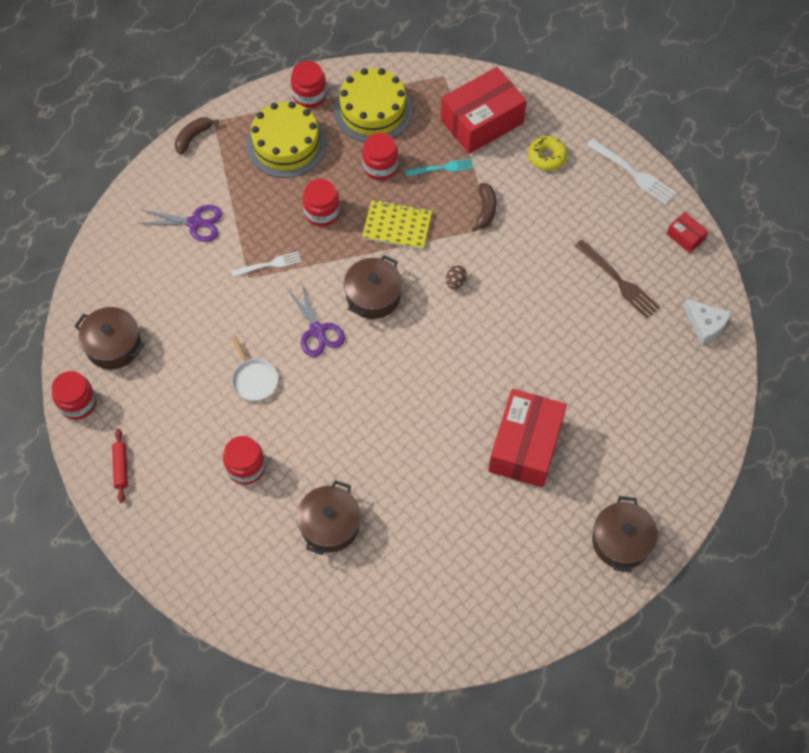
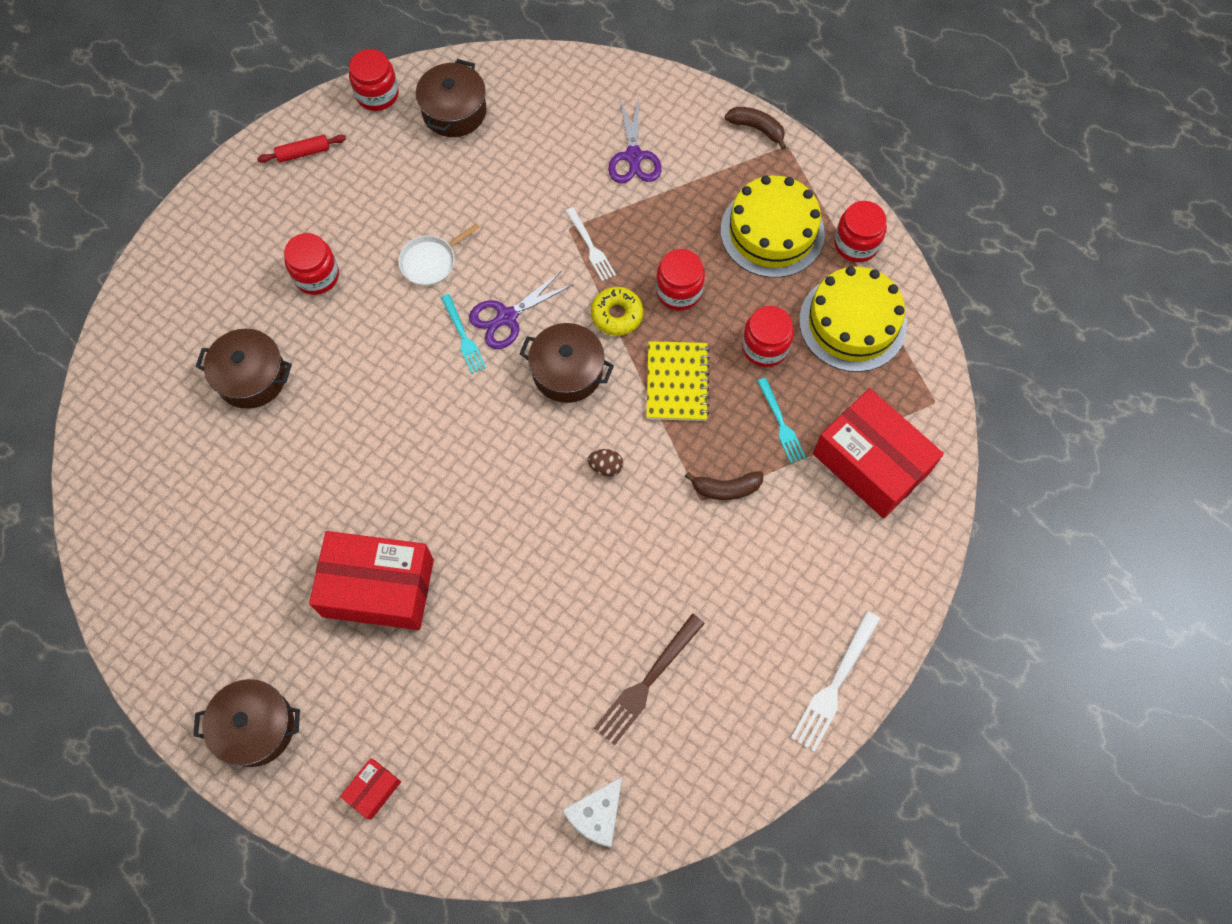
camera: 80 degrees right, 5 degrees up
(328, 363) = (463, 337): none -> turquoise fork
(547, 157) = (833, 558): yellow donut -> yellow donut (617, 315)
(685, 237) = (741, 772): red box -> red box (373, 790)

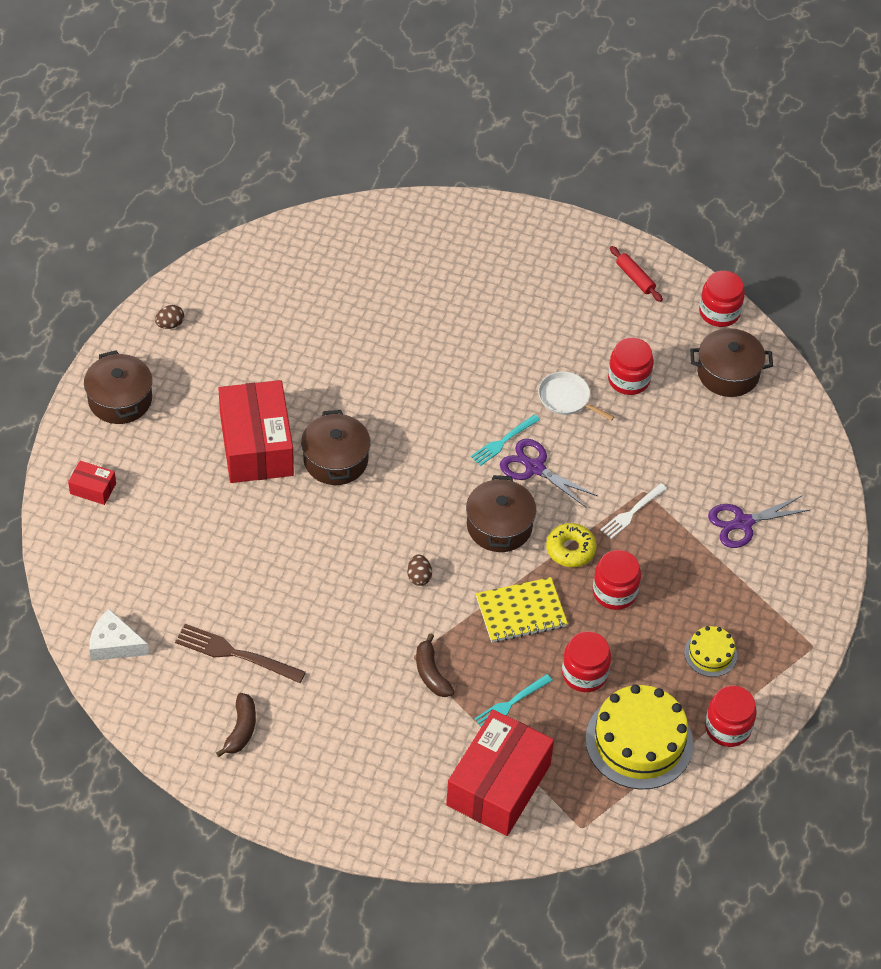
camera: 70 degrees right, 15 degrees down
(168, 641) = (170, 324): none -> brown egg
(252, 377) = (409, 308): brown pot -> brown pot (335, 460)
(316, 275) = (519, 322): red jar -> red jar (628, 379)
(757, 128) = (821, 616): brown banana -> brown banana (241, 729)
(772, 231) = (710, 654): yellow cake -> yellow cake, size x0.50
(834, 686) = (275, 796): white fork -> none

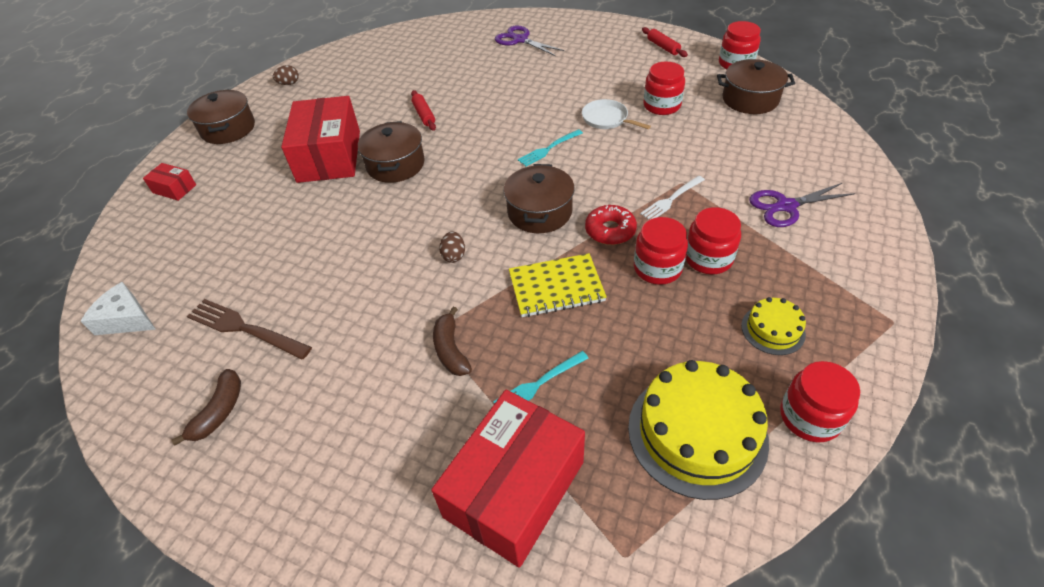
camera: 10 degrees right, 5 degrees down
(353, 385) = (424, 115): none -> red rolling pin
(535, 468) = (576, 167): purple scissors -> purple scissors (520, 40)
(570, 549) = (610, 230): yellow donut -> red donut
(584, 674) = (626, 351): red jar -> red jar (708, 258)

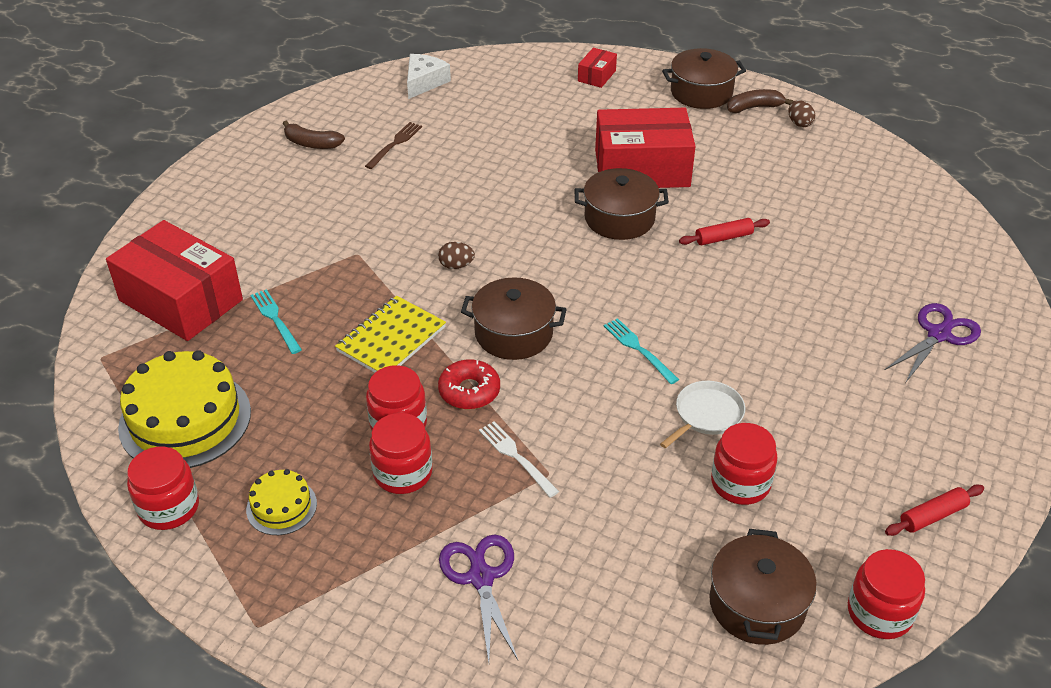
camera: 90 degrees right, 5 degrees down
(244, 328) = (395, 144): brown fork -> brown fork, size x0.66
(450, 350) = (332, 264): brown banana -> brown banana (754, 107)
(556, 287) = (391, 339): yellow notebook -> yellow notebook turned 45 degrees clockwise

